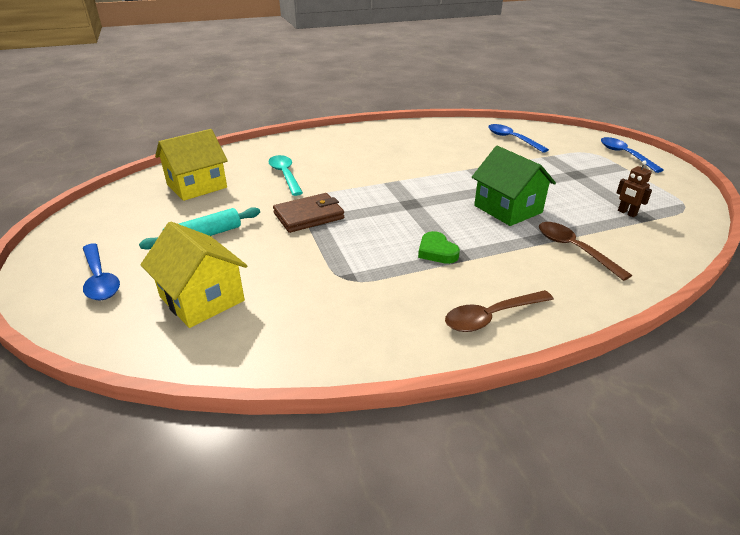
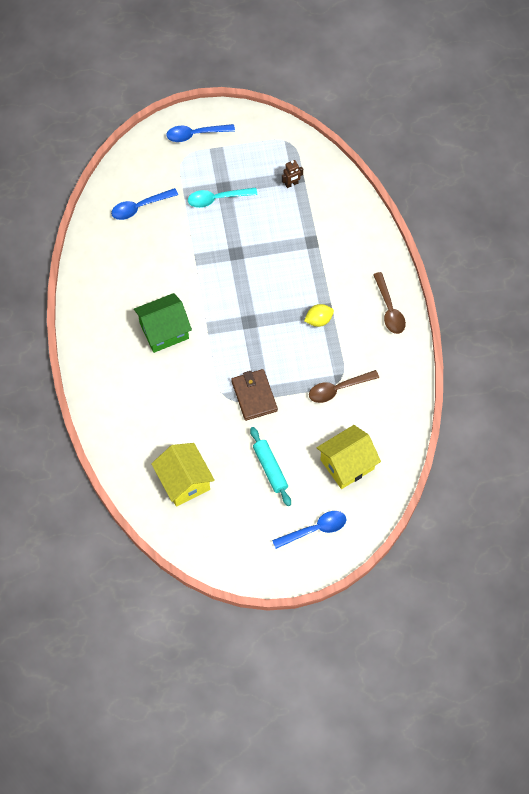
camera: 80 degrees left, 30 degrees up
(285, 175) = (177, 410): turquoise spoon -> turquoise spoon (217, 199)
(437, 251) = (318, 320): green heart -> yellow lemon
(508, 209) = (270, 258): green house -> green house (164, 331)
(574, 249) = (331, 238): brown spoon -> brown spoon (338, 389)

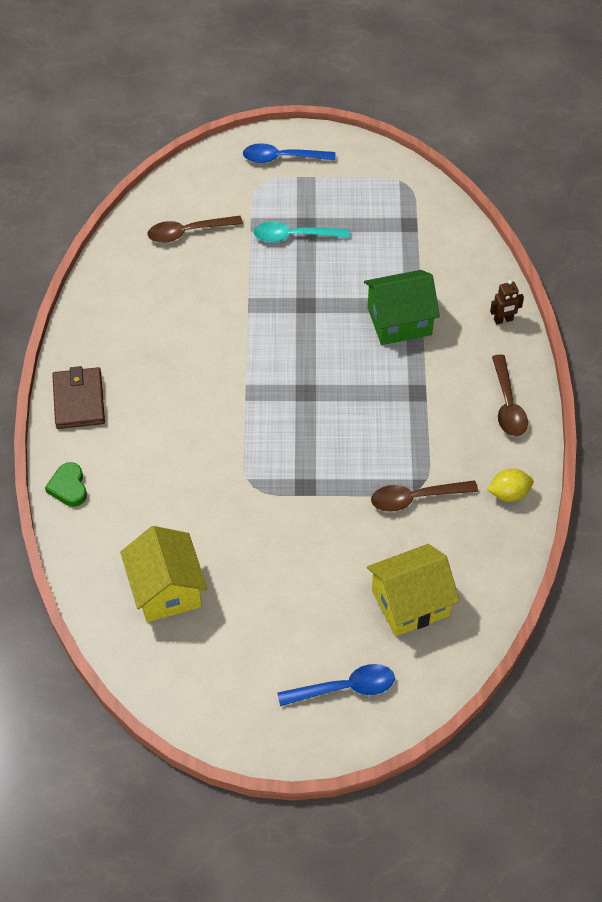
camera: 10 degrees right, 10 degrees down
(101, 419) = (68, 487): none -> green heart
(140, 207) = (188, 232): blue spoon -> brown spoon
(164, 331) = (185, 387): green house -> green house (399, 321)
(254, 396) = (292, 489): brown wallet -> brown wallet (79, 400)
(270, 468) = (295, 591): turquoise rolling pin -> none
(291, 184) = (399, 232): brown robot -> brown robot (503, 320)
(318, 320) = (404, 404): yellow lemon -> yellow lemon (508, 494)

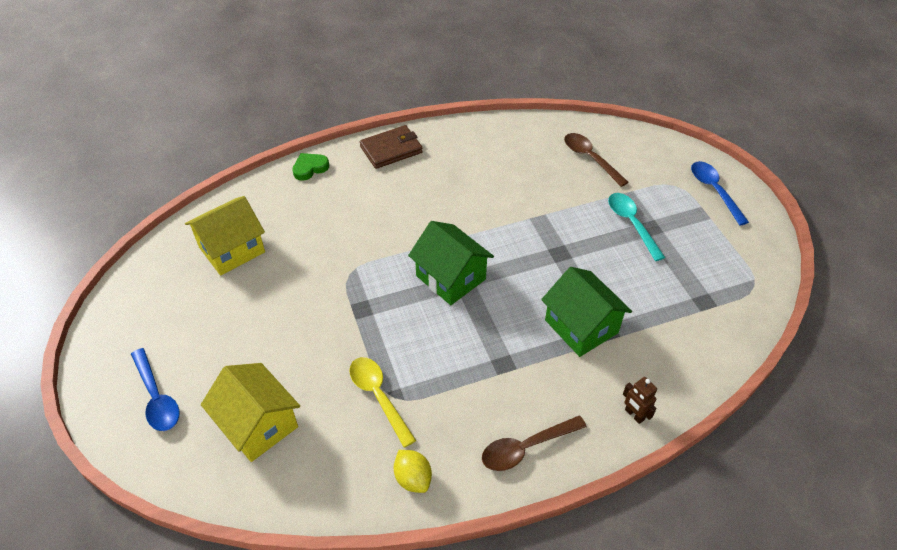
camera: 70 degrees right, 5 degrees down
(297, 401) = (450, 277): none -> green house
(416, 498) = (379, 397): brown spoon -> yellow spoon

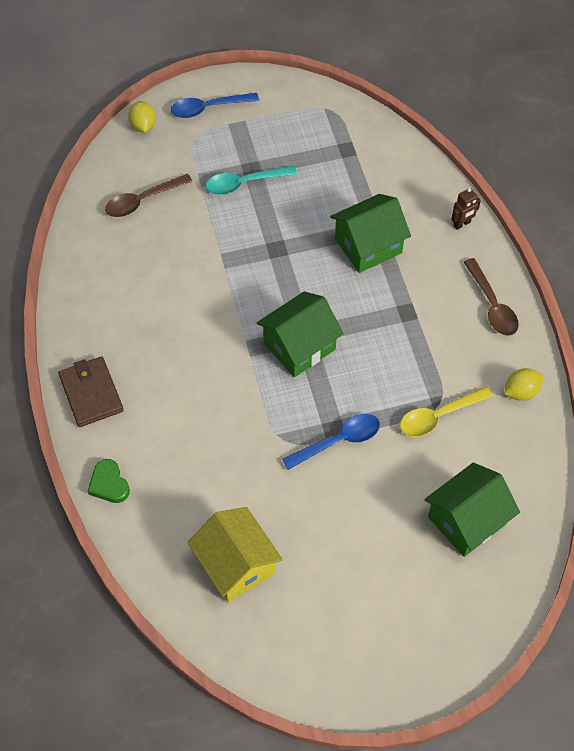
camera: 85 degrees left, 10 degrees up
(156, 397) = (433, 620): blue spoon -> blue spoon (338, 441)
(258, 424) = (466, 520): yellow house -> green house
(675, 150) = (143, 126): none -> yellow lemon

